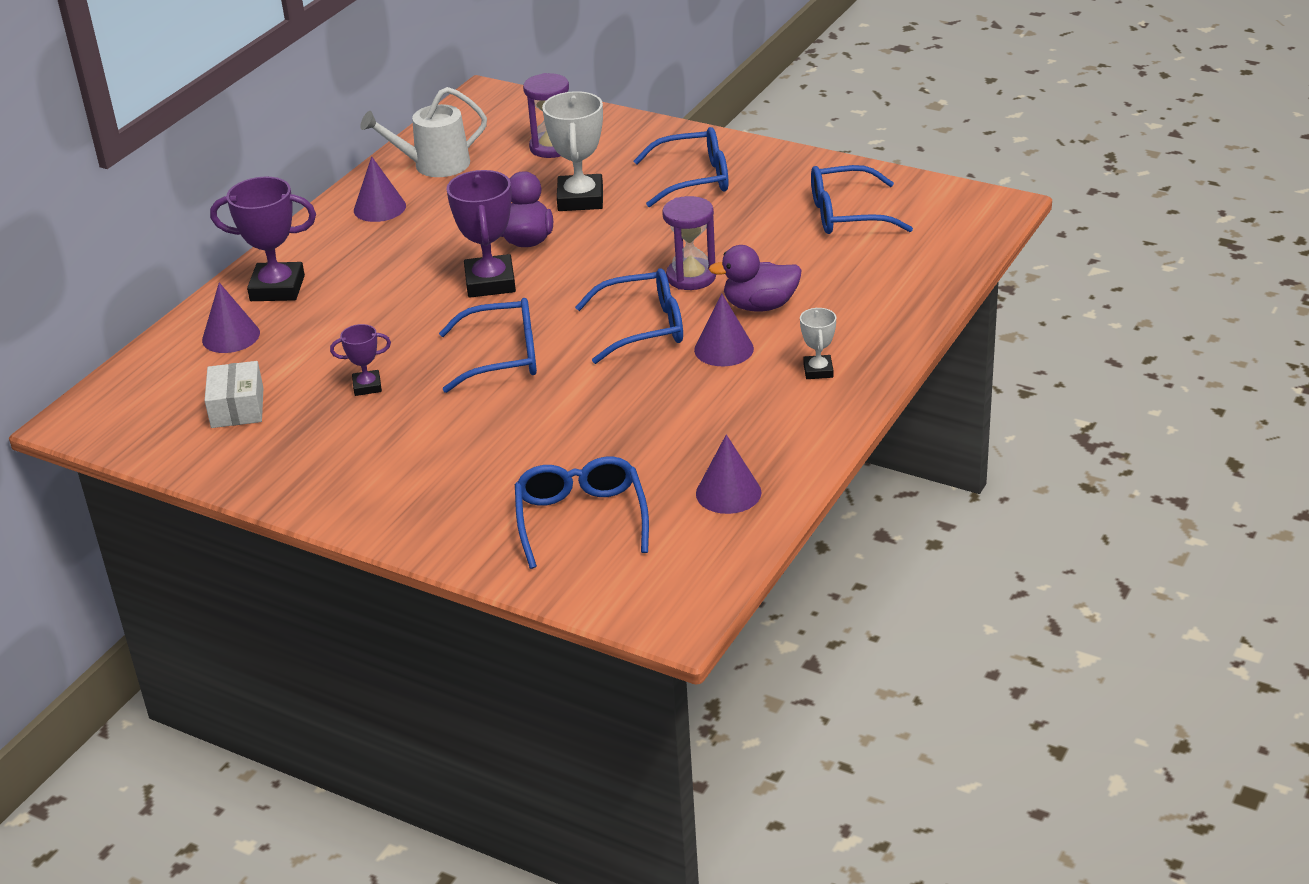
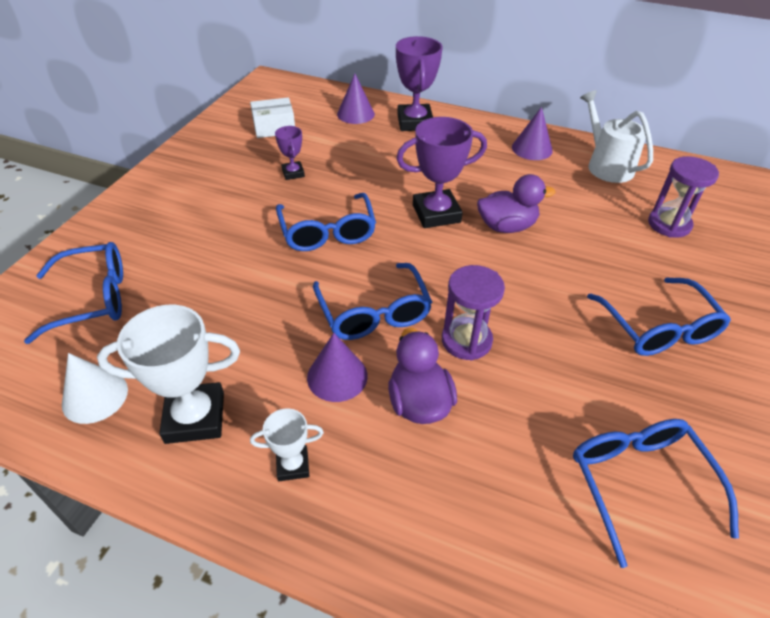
camera: 80 degrees right, 10 degrees up
(580, 199) = (586, 251): white trophy -> white trophy (195, 417)
(728, 493) = (95, 396): purple cone -> white cone

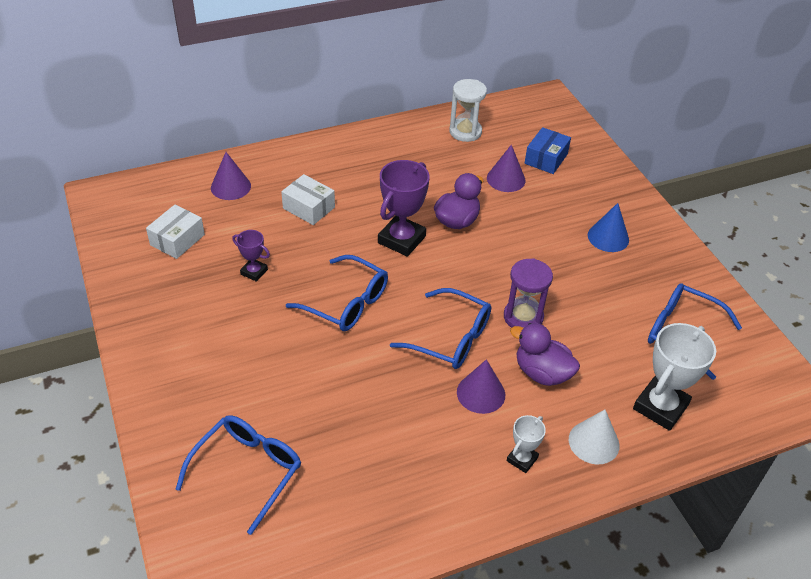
camera: 45 degrees left, 0 degrees up
(95, 396) = (353, 523): white cone -> white cone (594, 442)
(195, 417) = (433, 481): white trophy -> white trophy (660, 407)
(392, 154) = (308, 208): none -> white box
(415, 122) = (289, 168): purple trophy -> none
(532, 149) = (402, 144): purple cone -> purple cone (506, 179)
(606, 166) = (465, 132): white watering can -> white hourglass
(658, 328) = (608, 237): blue glasses -> blue cone
(669, 224) = (546, 159): purple hourglass -> blue box

